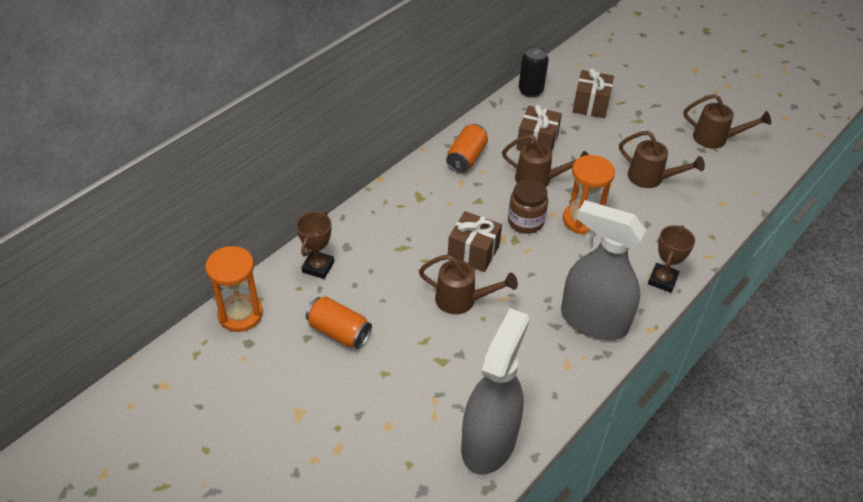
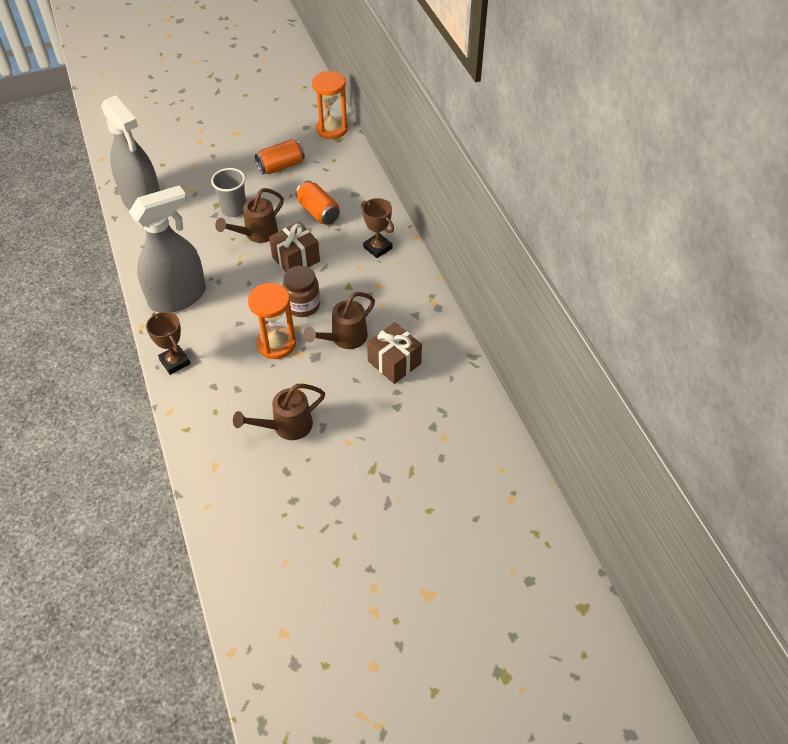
camera: 120 degrees right, 5 degrees up
(318, 267) = (346, 174): brown trophy -> brown trophy (377, 248)
(439, 340) = (234, 209): none -> grey cup
(466, 158) = (406, 301): orange can -> orange can (318, 212)
(530, 91) = (476, 397): black can -> none
(590, 105) = (423, 439): brown gift -> none
(716, 139) = (299, 526): brown watering can -> none

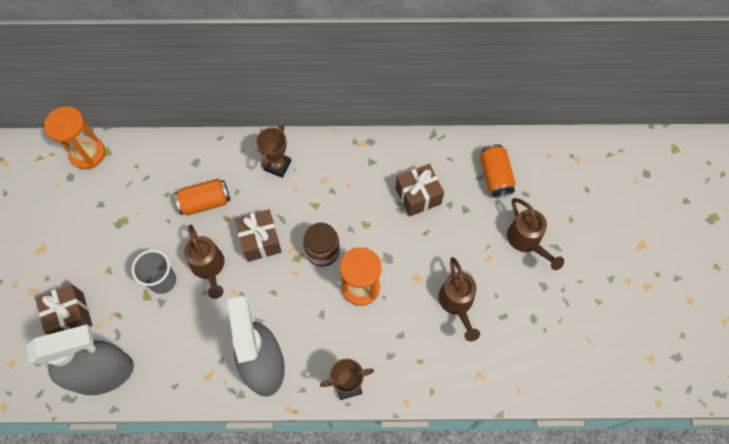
camera: 70 degrees left, 15 degrees up
(185, 168) = (70, 315): none -> brown gift
(281, 166) = (120, 218): orange can -> orange can (495, 176)
(344, 338) = (376, 227): brown watering can -> brown watering can (527, 241)
(377, 248) = (277, 165): brown trophy -> brown trophy turned 45 degrees counterclockwise

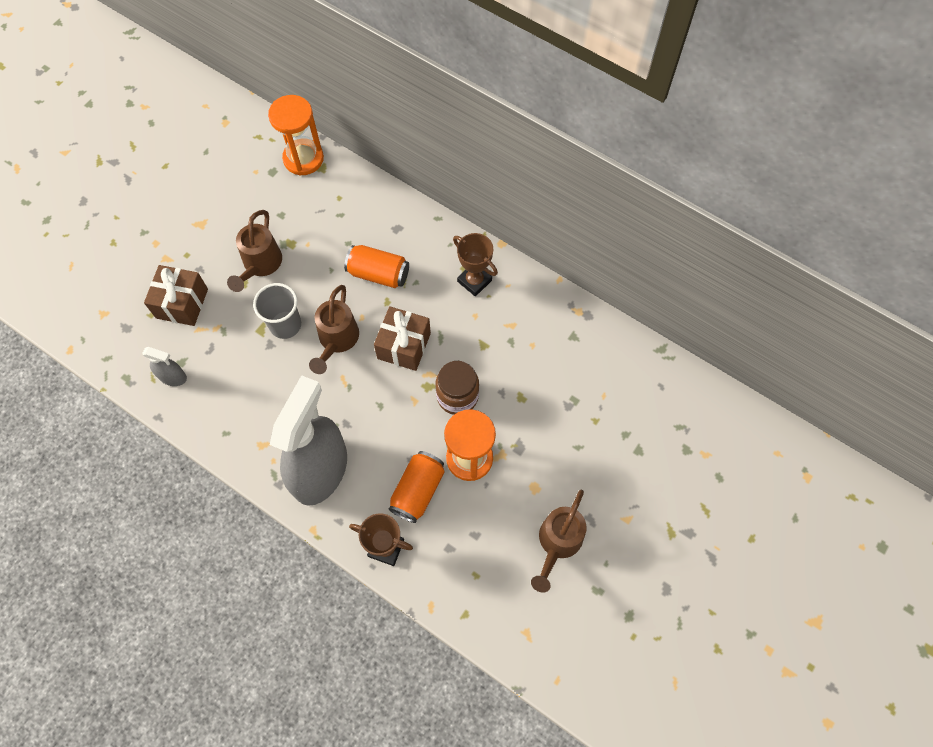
camera: 35 degrees right, 0 degrees up
(103, 373) = (173, 377): grey spray bottle -> grey spray bottle, size x0.42
(277, 165) = (474, 281): brown trophy -> brown trophy turned 75 degrees clockwise
(418, 196) = (597, 404): brown gift -> none
(495, 176) = (698, 437): orange can -> orange can (417, 490)
(527, 241) = (683, 529): brown watering can -> brown watering can (260, 265)

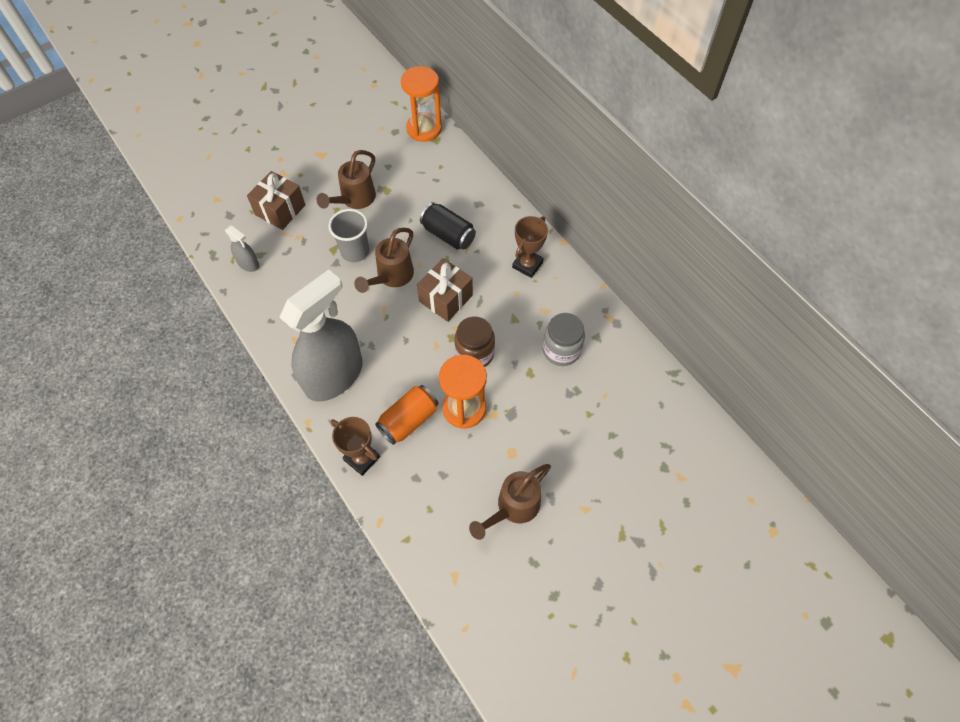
camera: 20 degrees right, 5 degrees down
(378, 274) = (448, 235): orange can -> black can
(474, 281) = (527, 265): brown trophy -> brown trophy turned 60 degrees clockwise
(543, 363) = (561, 350): none -> grey jar

